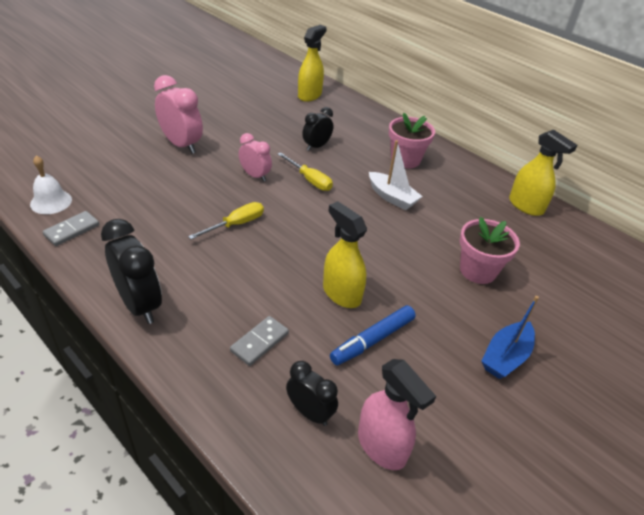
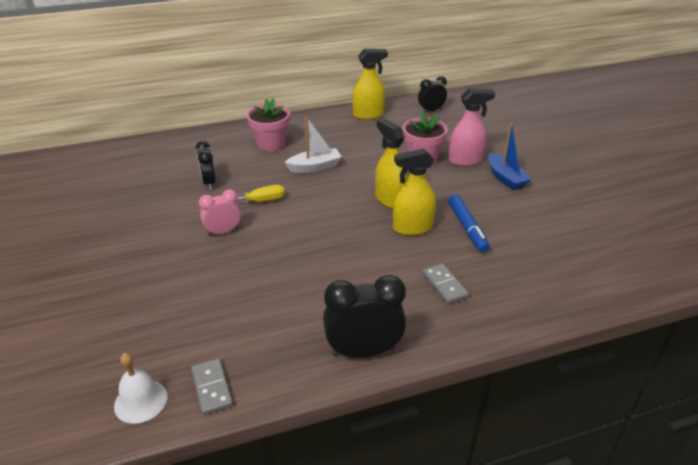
camera: 60 degrees left, 5 degrees down
(181, 145) = (122, 269): pink clock -> none
(236, 224) = (288, 262): yellow screwdriver -> none
(309, 95) = (117, 161): yellow spray bottle -> yellow spray bottle (389, 199)
(310, 412) = (523, 278): black clock -> black clock (431, 110)
(382, 446) = (561, 254): pink spray bottle -> pink spray bottle (465, 160)

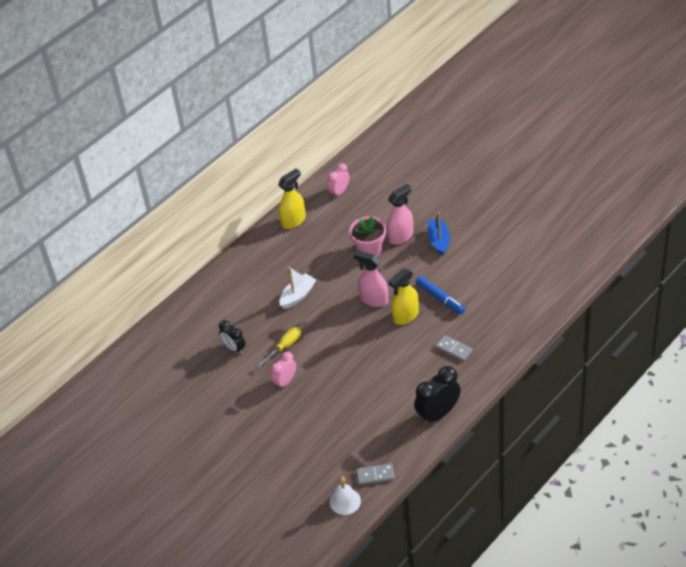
camera: 25 degrees left, 10 degrees up
(212, 388) = (375, 475): grey domino -> grey domino turned 45 degrees counterclockwise
(271, 144) = (244, 289): pink flower pot -> none
(389, 199) = (374, 299): yellow spray bottle -> pink spray bottle
(431, 110) = (339, 192): black clock -> pink clock
(505, 178) = (439, 241): blue boat -> blue boat turned 135 degrees counterclockwise

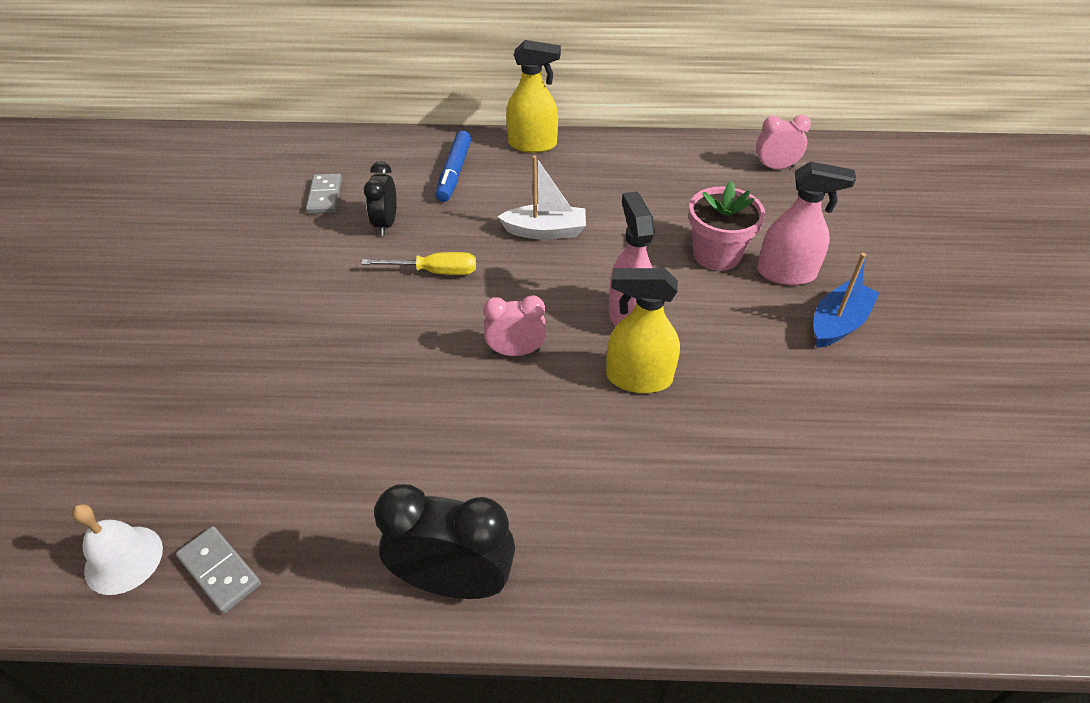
camera: 45 degrees right, 0 degrees up
(285, 381) = (364, 311): pink clock -> pink clock (516, 351)
(293, 220) = (671, 155): yellow spray bottle -> yellow spray bottle (533, 144)
(440, 298) = (726, 402): blue marker -> blue marker (454, 173)
(454, 349) = (636, 501): grey domino -> grey domino (324, 196)

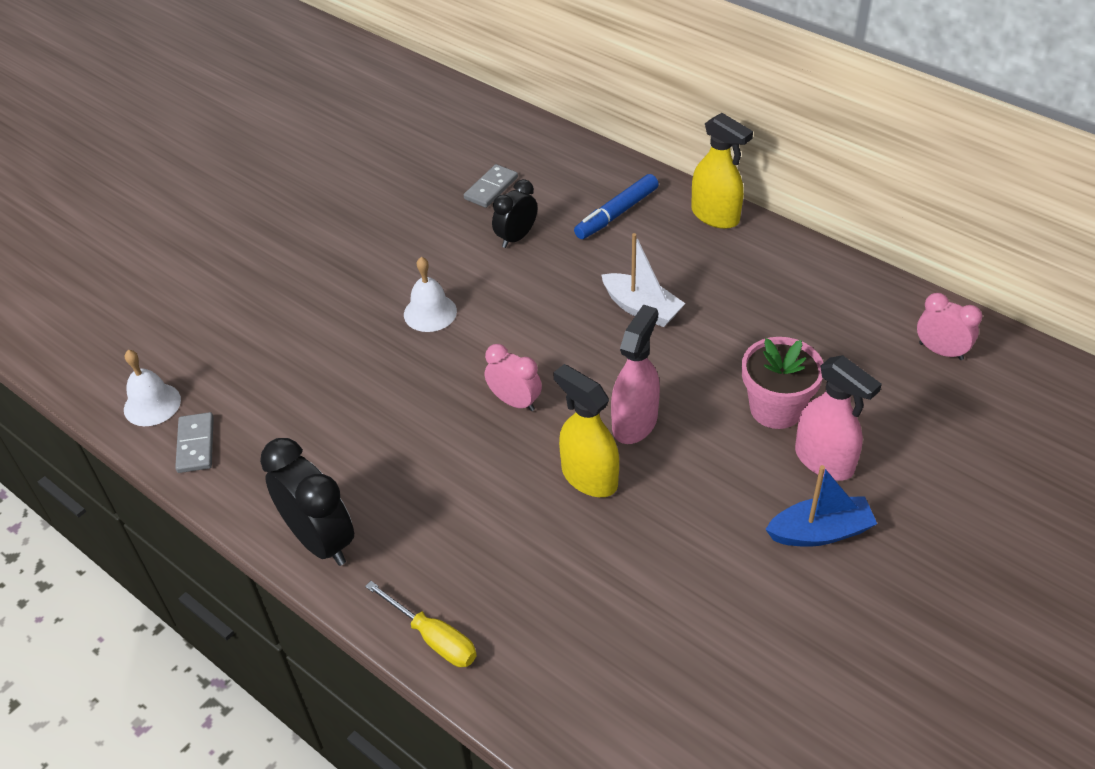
camera: 40 degrees right, 0 degrees up
(364, 317) = (430, 312): none -> white bell
(434, 272) = (516, 300): yellow screwdriver -> yellow screwdriver (433, 638)

